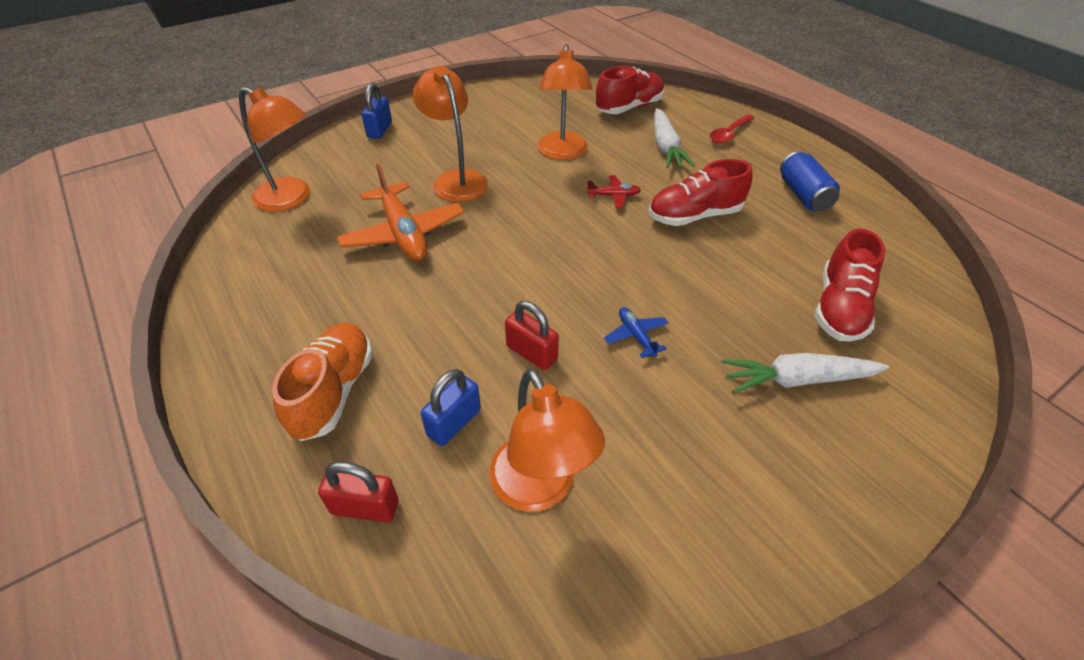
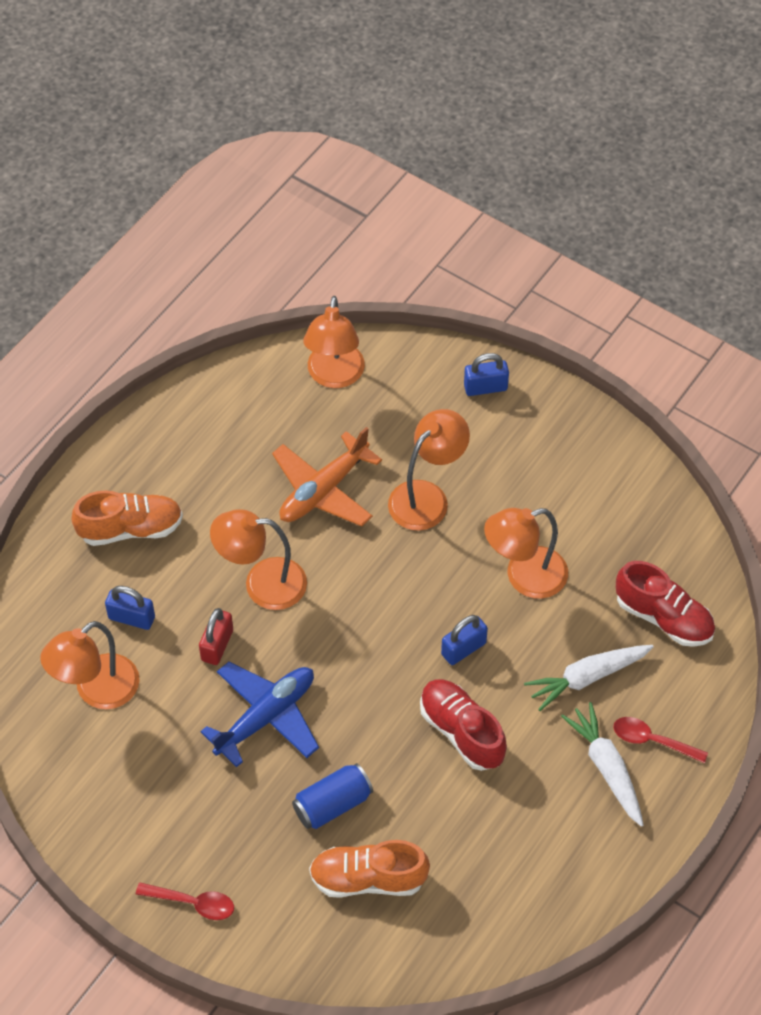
camera: 70 degrees right, 10 degrees up
(365, 507) = (49, 594): red padlock -> none
(477, 299) = (262, 584): none -> orange lamp
(613, 196) = (463, 649): red plane -> blue padlock
(636, 336) = (266, 717): blue plane -> blue plane, size x2.13
(797, 380) = (262, 849): white carrot -> white carrot (606, 768)
(803, 195) = (550, 835): blue can -> blue can (332, 804)
(839, 308) = (368, 878): red shoe -> orange shoe
(866, 463) = (193, 903): none -> red spoon

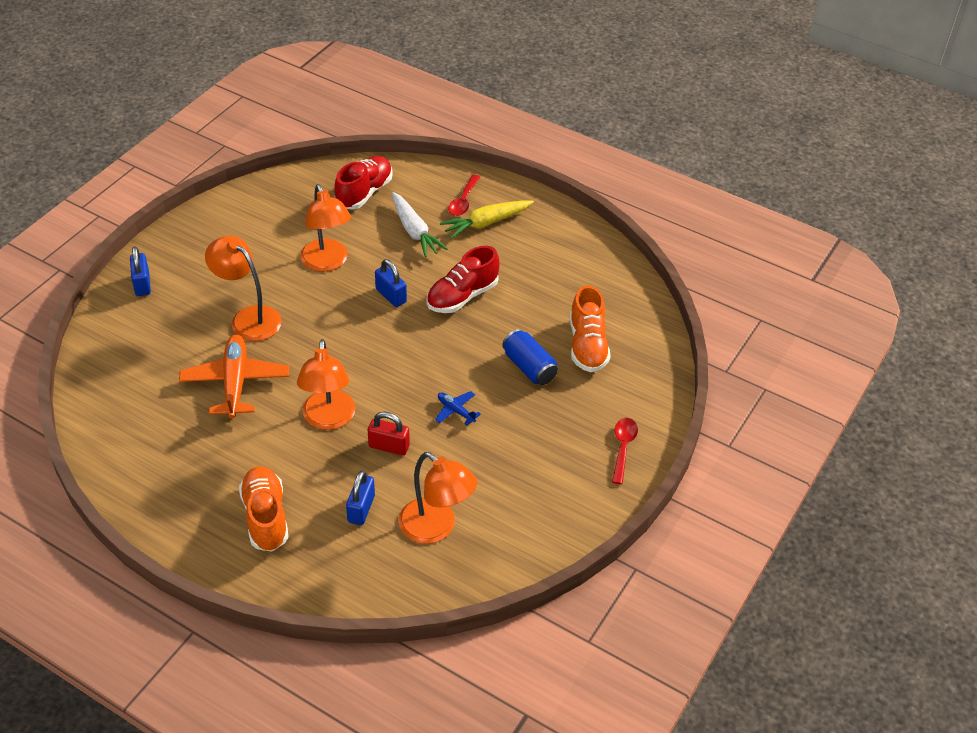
camera: 95 degrees left, 10 degrees down
(266, 717) = (456, 411): blue plane -> blue plane, size x0.47
(323, 490) = (235, 382): orange plane -> orange plane turned 135 degrees counterclockwise
(334, 376) = (113, 379): orange lamp -> none
(606, 768) = (486, 223): white carrot -> yellow carrot

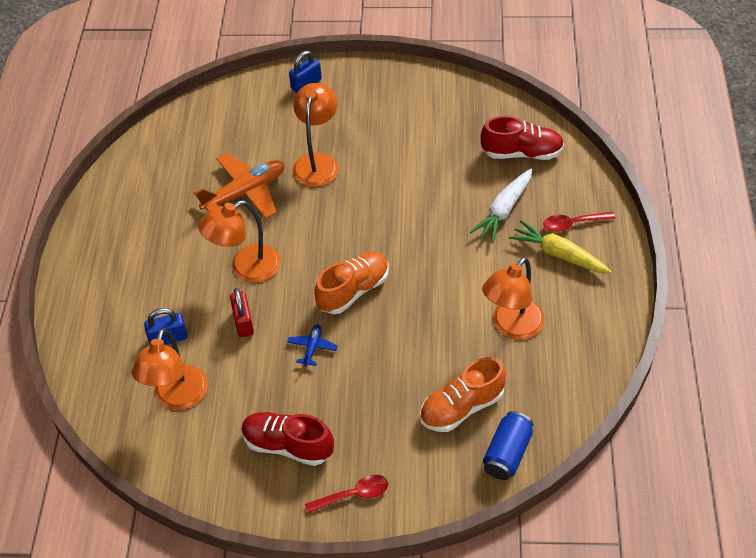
camera: 65 degrees right, 5 degrees up
(265, 517) = (125, 284): orange shoe -> orange shoe (353, 290)
(327, 262) = (417, 175): orange lamp -> orange lamp (512, 327)
(391, 296) = (412, 236): blue padlock -> none
(462, 296) = (450, 284): red shoe -> red shoe (288, 445)
(529, 367) = (401, 375): blue can -> blue can (507, 453)

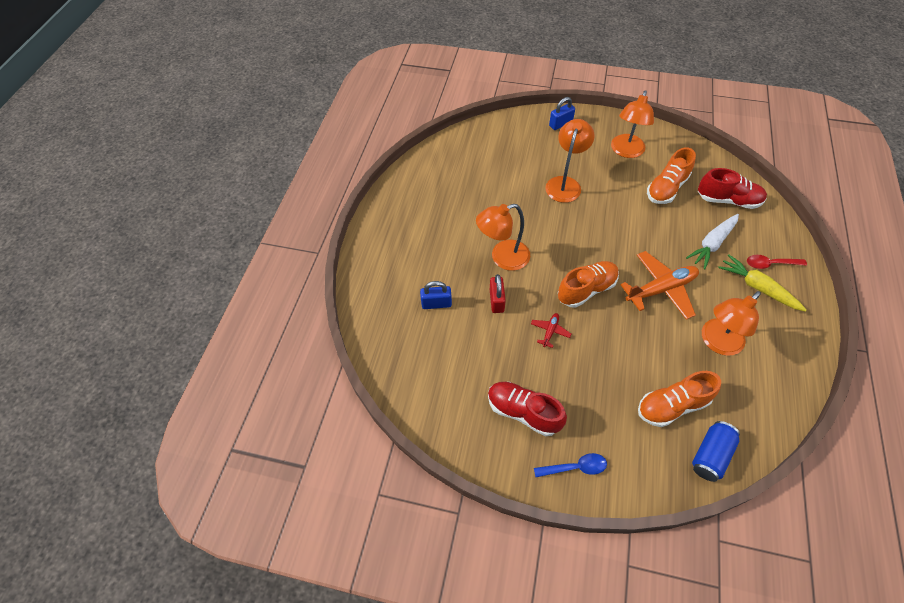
camera: 10 degrees right, 5 degrees up
(178, 398) = (438, 354): orange lamp -> orange lamp (626, 151)
(245, 192) = (507, 198): orange plane -> orange plane (661, 289)
(312, 347) = (550, 331): blue plane -> red plane
(353, 495) = (575, 467): red spoon -> blue spoon
(446, 149) = (666, 188): none -> orange shoe

